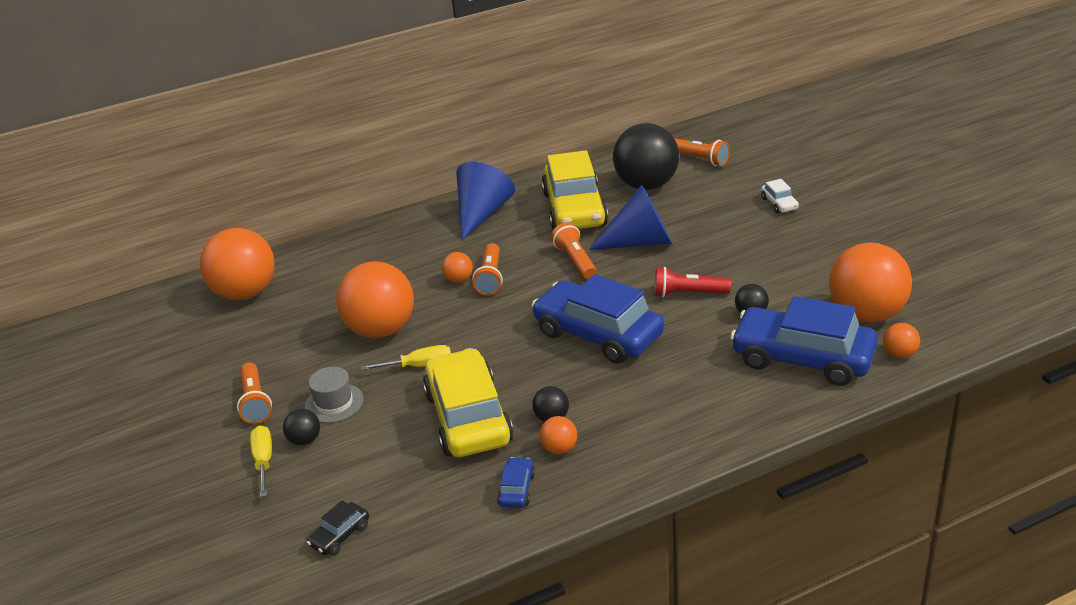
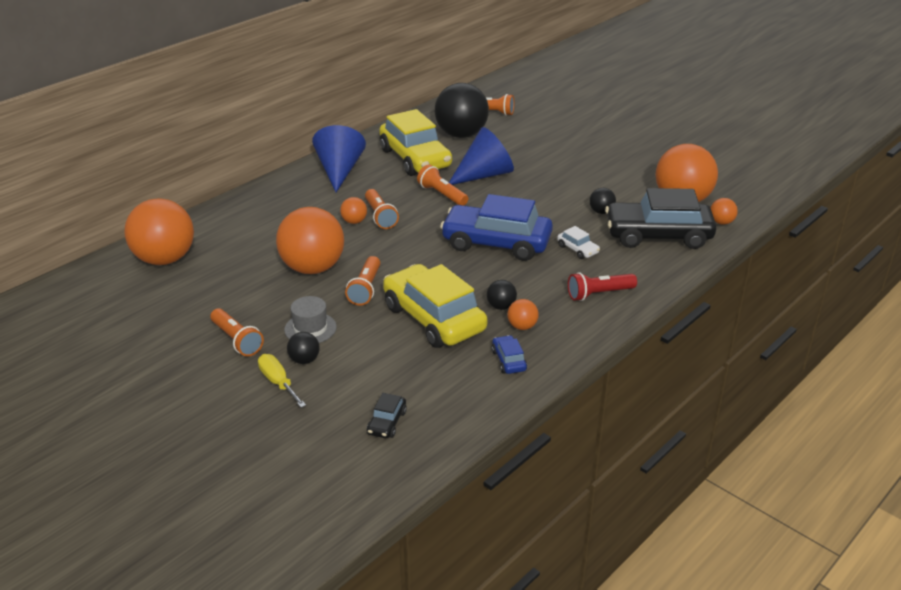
camera: 25 degrees left, 0 degrees up
(419, 366) = (365, 289): yellow screwdriver -> orange flashlight
(688, 294) = (546, 205): red flashlight -> red flashlight (599, 294)
(779, 204) = (571, 136): white car -> white car (577, 249)
(802, 358) = (658, 235): blue car -> black car

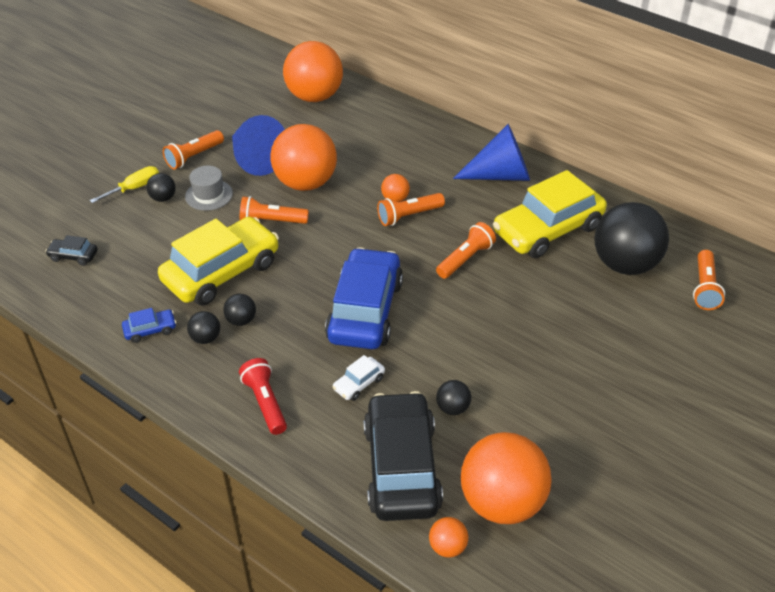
camera: 85 degrees right, 10 degrees up
(484, 175) = (523, 292): blue cone -> blue cone (255, 159)
(522, 326) = (206, 338): orange ball -> black ball

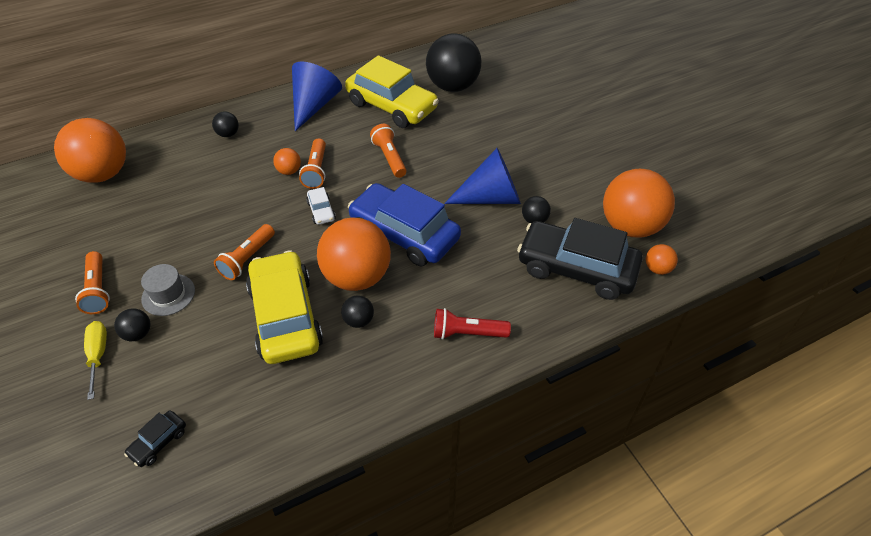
camera: 65 degrees left, 5 degrees up
(150, 330) = (322, 397): blue car -> none
(206, 338) = (363, 354): black ball -> black ball (228, 134)
(255, 159) = (150, 243): blue cone -> blue cone (491, 197)
(306, 183) = (217, 219): orange ball -> orange ball (357, 276)
(359, 383) = (480, 265): white car -> white car (321, 211)
(548, 230) = (392, 106): yellow car -> yellow car turned 45 degrees counterclockwise
(704, 288) = (497, 64): orange flashlight -> none

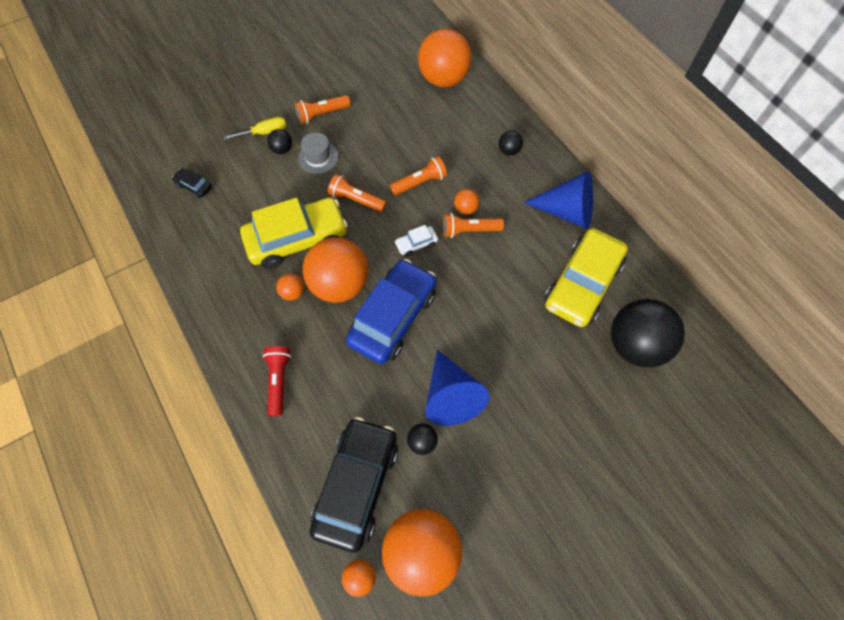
camera: 85 degrees right, 15 degrees up
(359, 320) = (293, 292): black ball -> orange ball
(389, 158) = (497, 292): orange flashlight -> orange flashlight (420, 183)

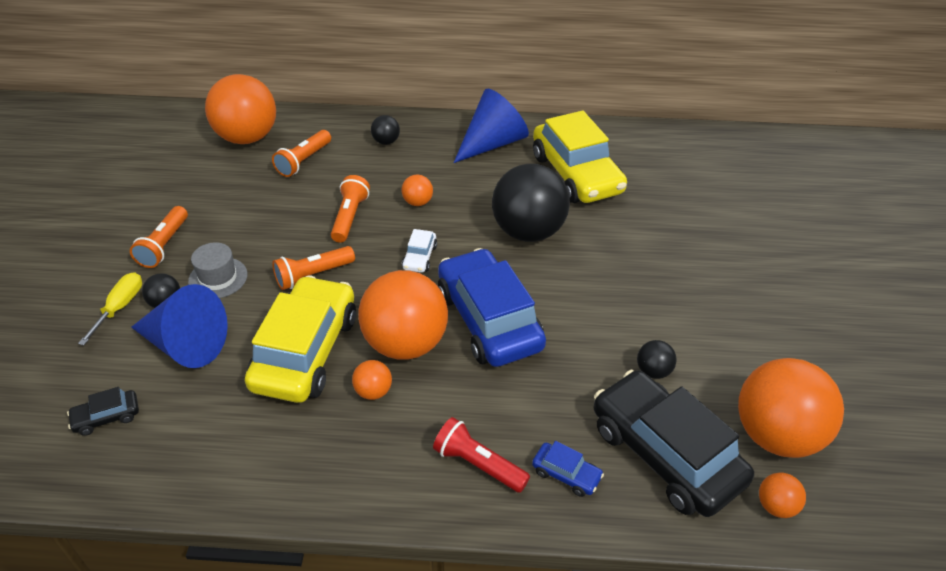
camera: 55 degrees left, 20 degrees down
(303, 434) = (566, 474): none -> blue car
(451, 396) = (618, 322): blue cone -> blue cone (185, 344)
(469, 230) = (445, 212): orange flashlight -> orange flashlight (304, 161)
(634, 345) = (664, 177): black ball -> black ball (528, 231)

